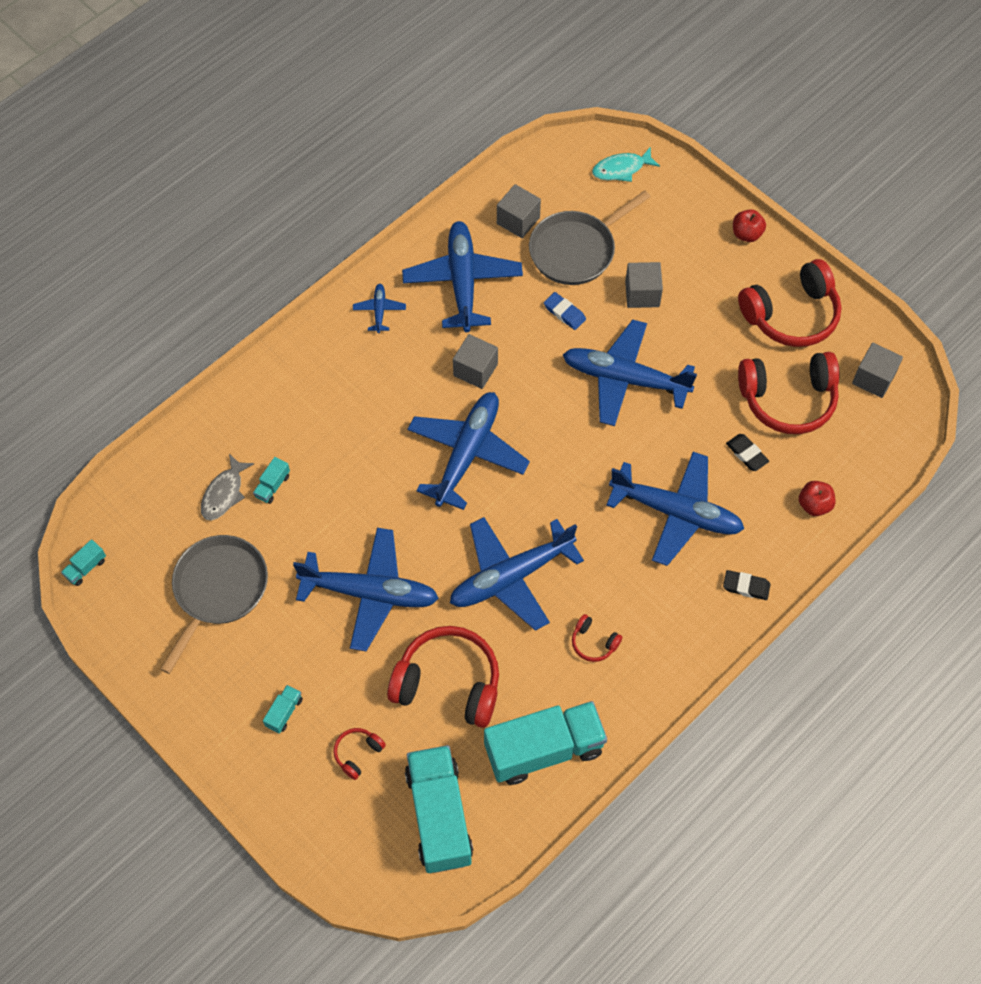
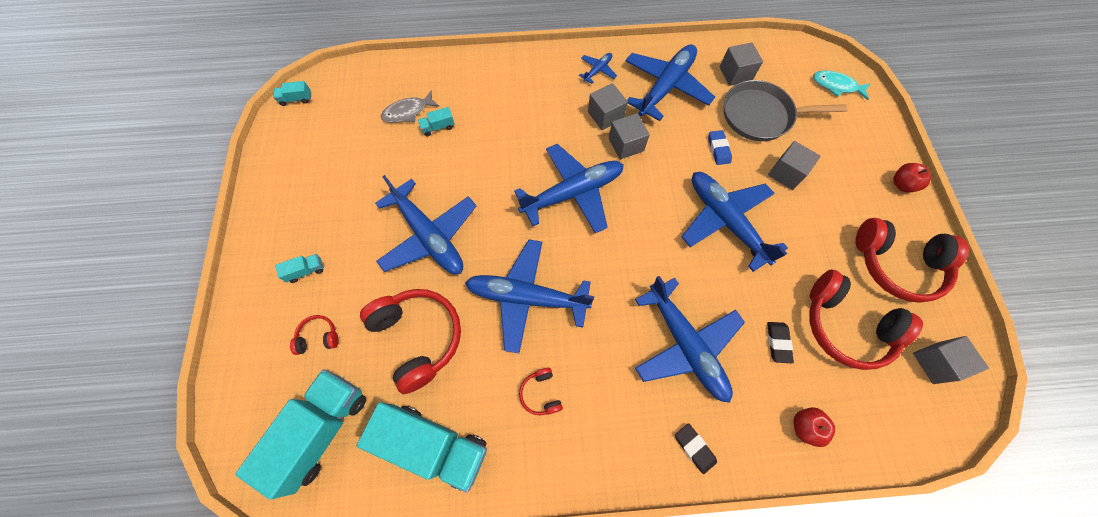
camera: 40 degrees right, 5 degrees up
(218, 590) = (348, 165): grey pan -> none
(430, 354) = (605, 115): none -> grey cube

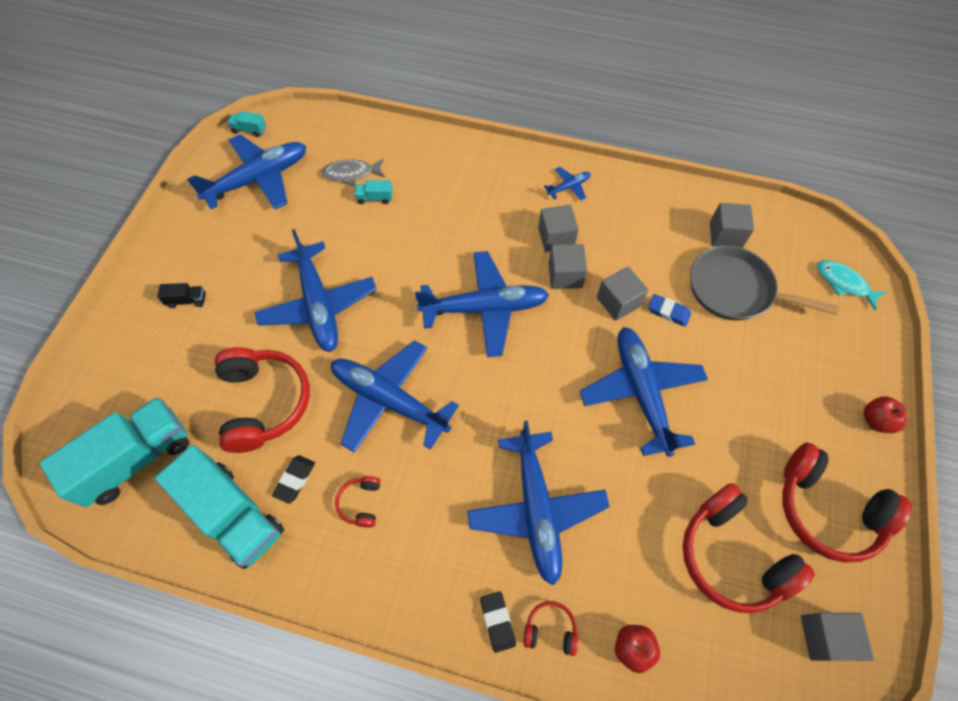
camera: 20 degrees right, 5 degrees down
(306, 271) = (187, 300): turquoise truck -> black truck
(318, 337) = (171, 368): red headphones -> red headphones (550, 630)
(666, 87) = (637, 226): blue plane -> blue plane (258, 179)
(718, 149) = (668, 312): blue eraser -> blue eraser turned 75 degrees counterclockwise
(778, 342) = (642, 545): black eraser -> black eraser (295, 480)
(786, 173) = (737, 363): grey cube -> grey cube (618, 302)

